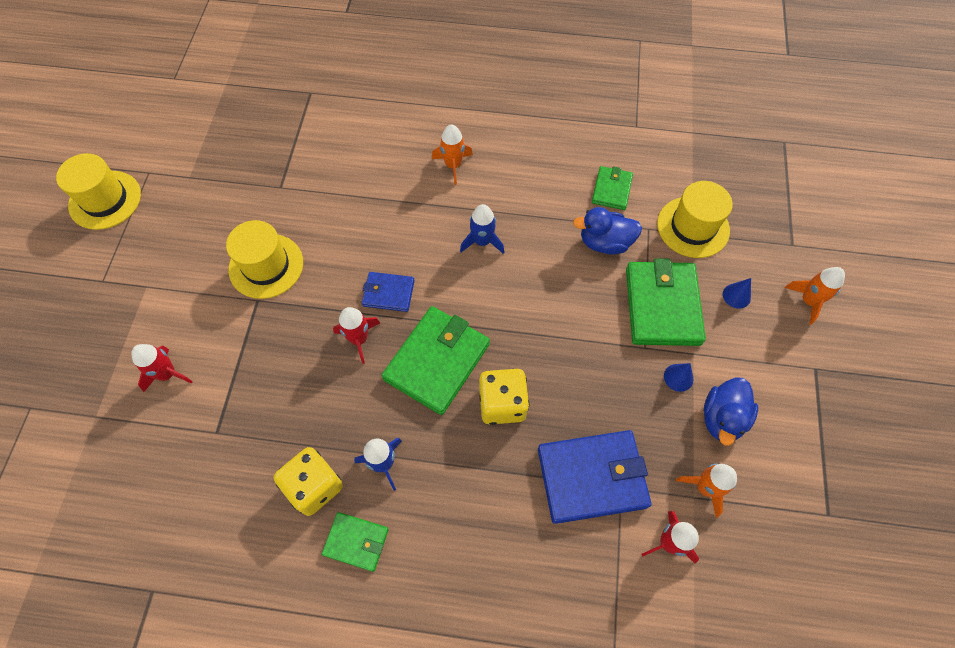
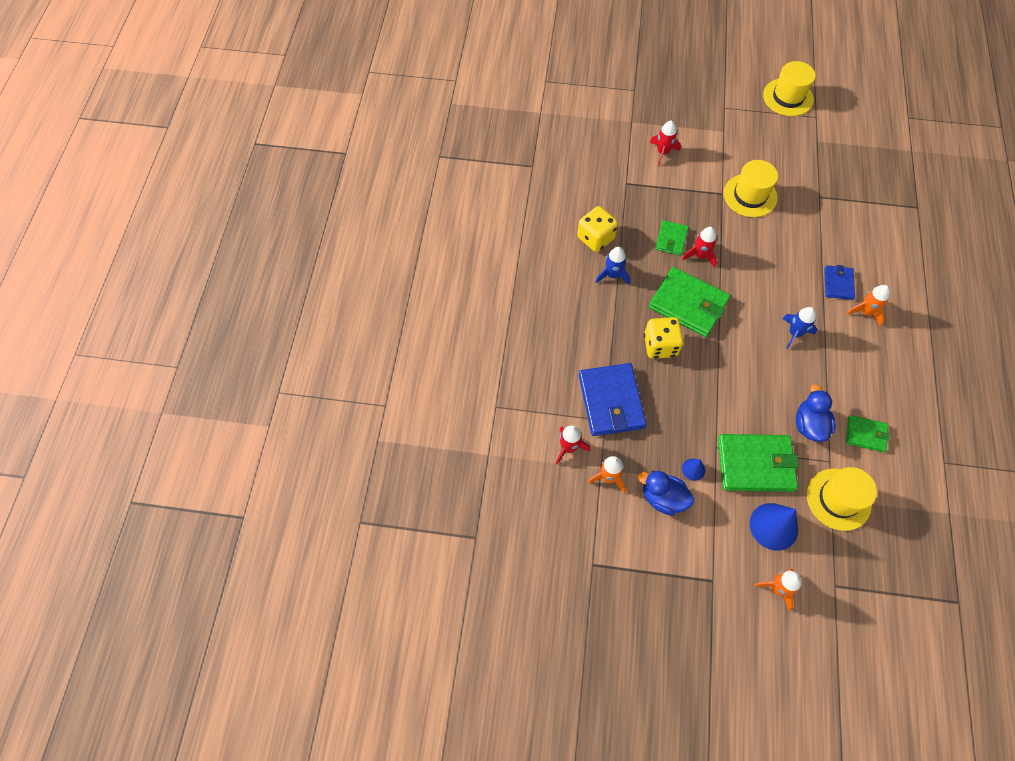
camera: 90 degrees right, 0 degrees up
(356, 542) = (562, 263): green wallet -> green wallet (671, 239)
(388, 293) = (739, 271): blue wallet -> blue wallet (838, 284)
(736, 296) = (773, 526): blue cone -> blue cone, size x2.01

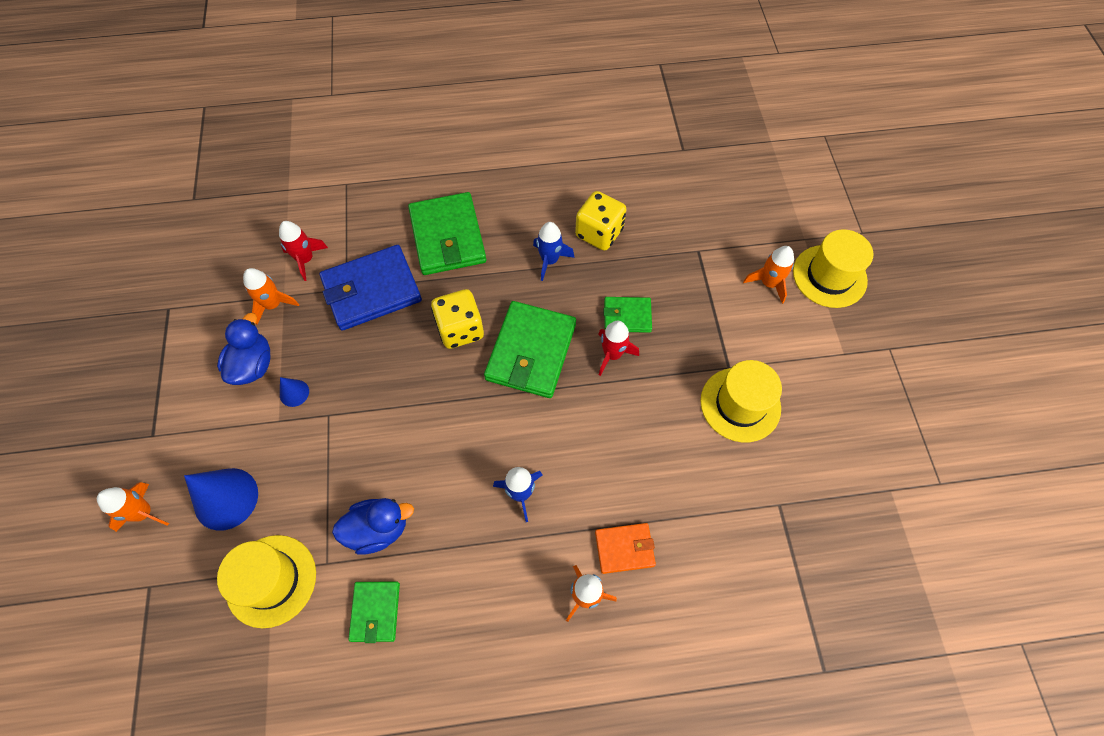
camera: 75 degrees right, 0 degrees up
(662, 152) = (768, 283): red rocket -> orange rocket
(755, 464) = (310, 465): green wallet -> green wallet (447, 237)
(788, 97) = (959, 435): yellow hat -> yellow hat (829, 276)
(838, 284) = (624, 548): blue wallet -> orange wallet

